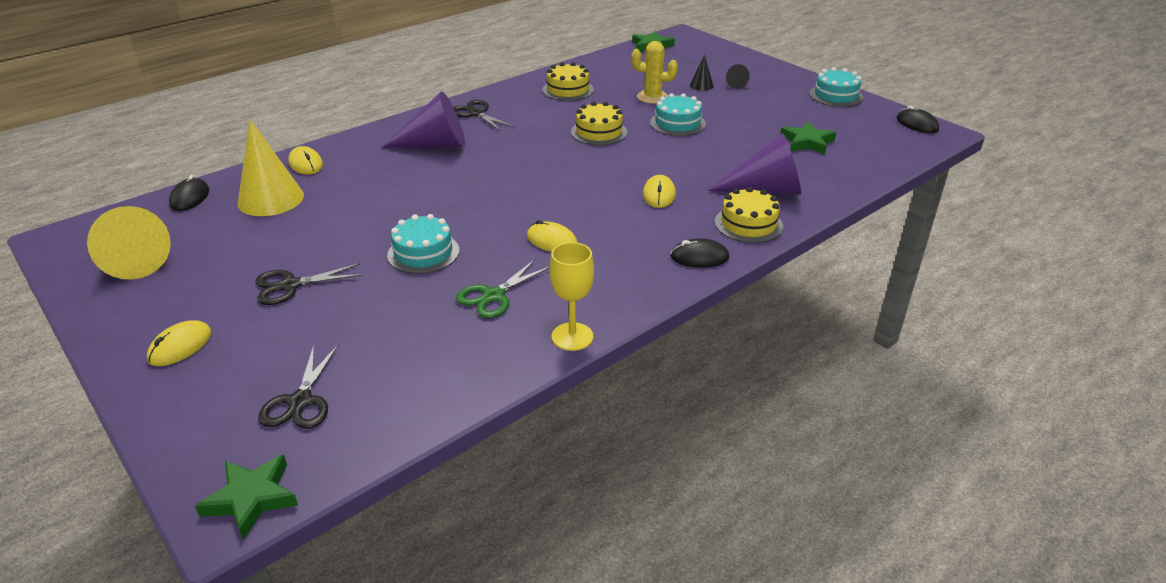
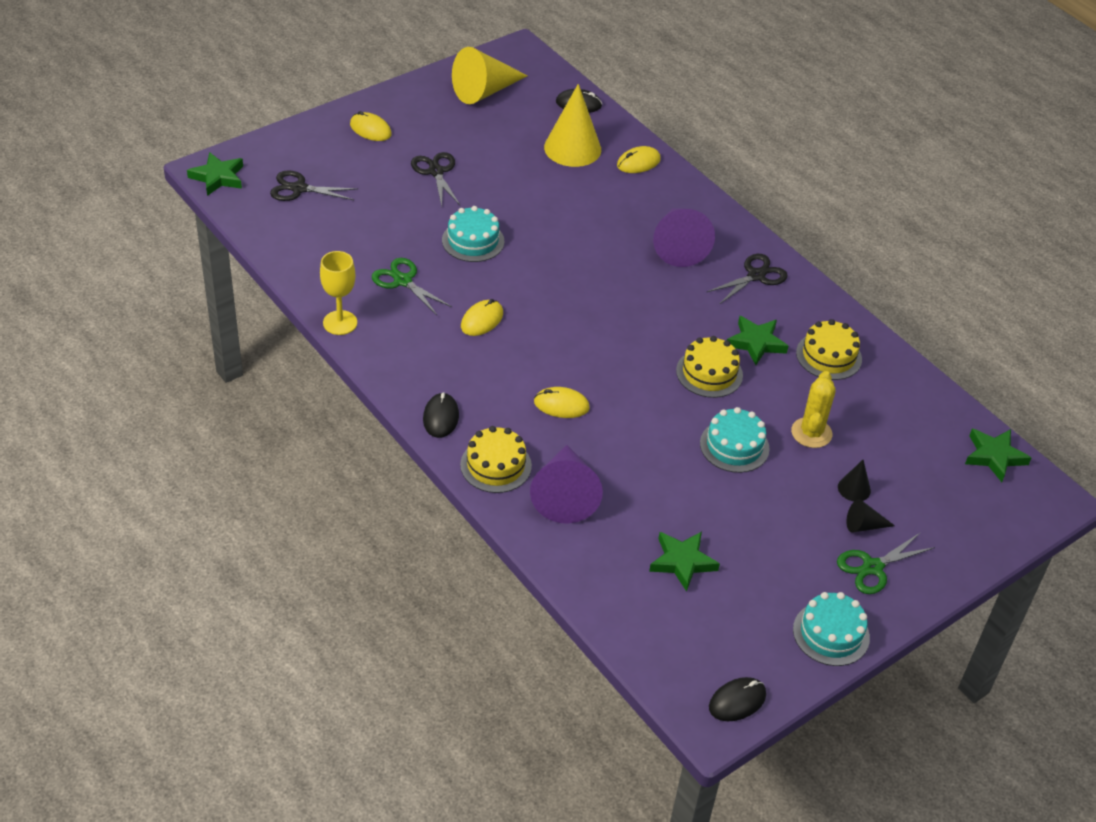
camera: 90 degrees right, 10 degrees up
(558, 114) = (756, 343): none -> green star
(770, 82) = (872, 567): none -> green scissors

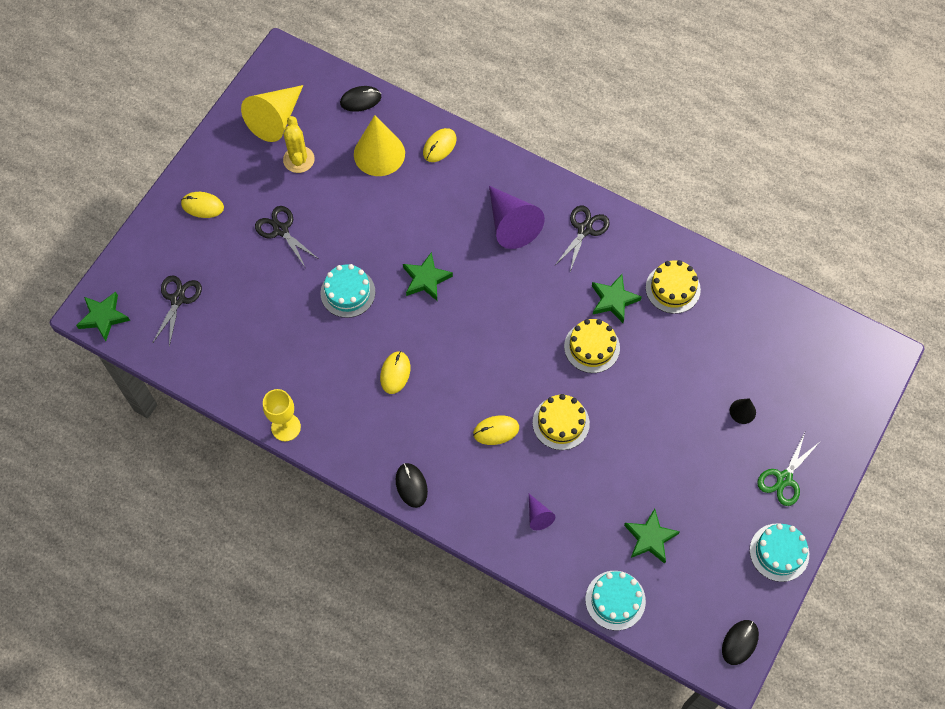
camera: 20 degrees left, 20 degrees up
(299, 188) = (178, 299): black scissors -> black scissors turned 120 degrees clockwise
(403, 281) = (313, 361): green scissors -> none
(496, 465) = (475, 512): yellow cake -> yellow cake (561, 423)
(564, 494) = (538, 516): purple cone -> purple cone, size x0.47
(734, 446) = (640, 411): turquoise cake -> turquoise cake (615, 600)
(811, 433) = (691, 371): yellow cactus -> yellow cactus (299, 159)
(864, 525) = (763, 443): black cone -> none
(994, 456) = (829, 333): green star -> green star (426, 279)

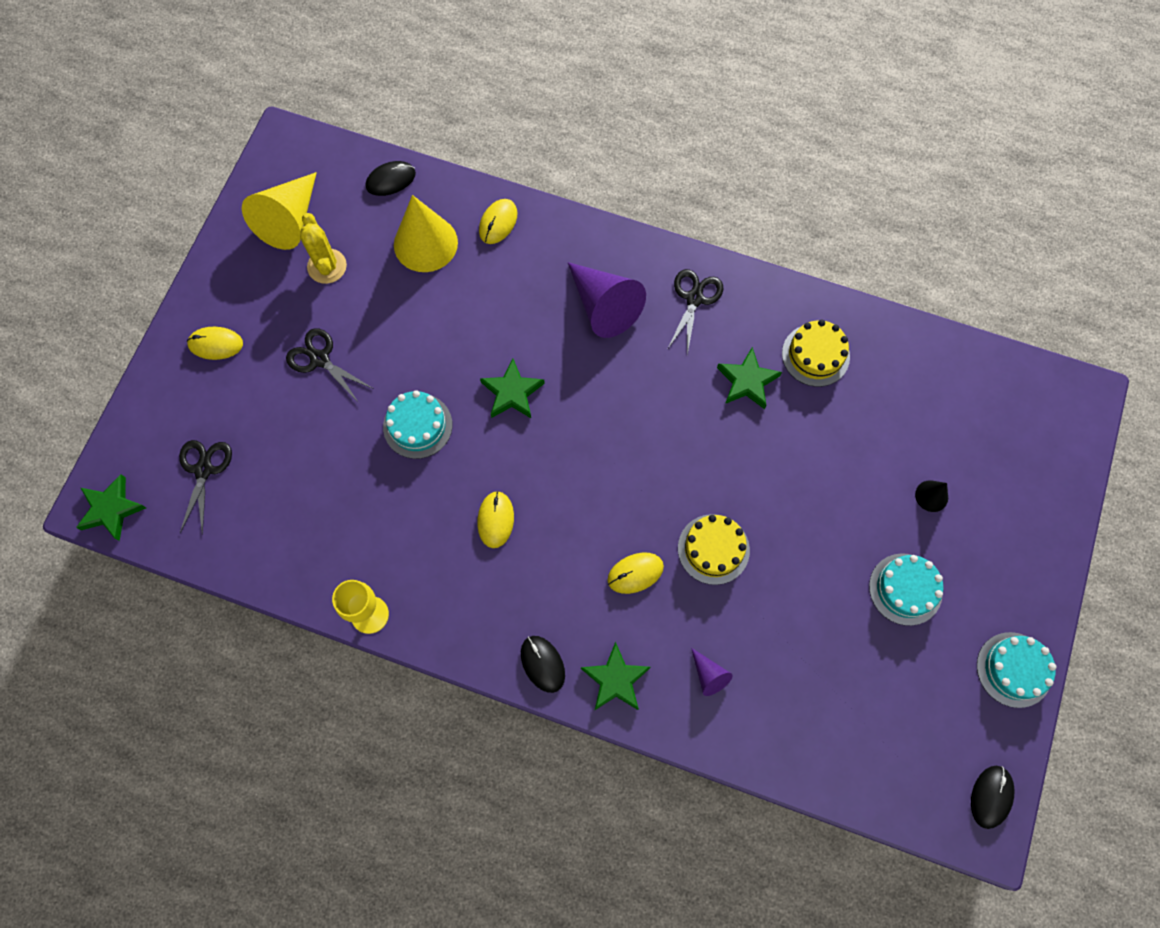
camera: 10 degrees left, 5 degrees up
(592, 347) = (732, 445): yellow cake -> none
(615, 600) = (826, 769): turquoise cake -> turquoise cake (905, 589)
(650, 538) = (853, 679): green star -> green star (615, 679)
(784, 479) = (1000, 573): green scissors -> none

